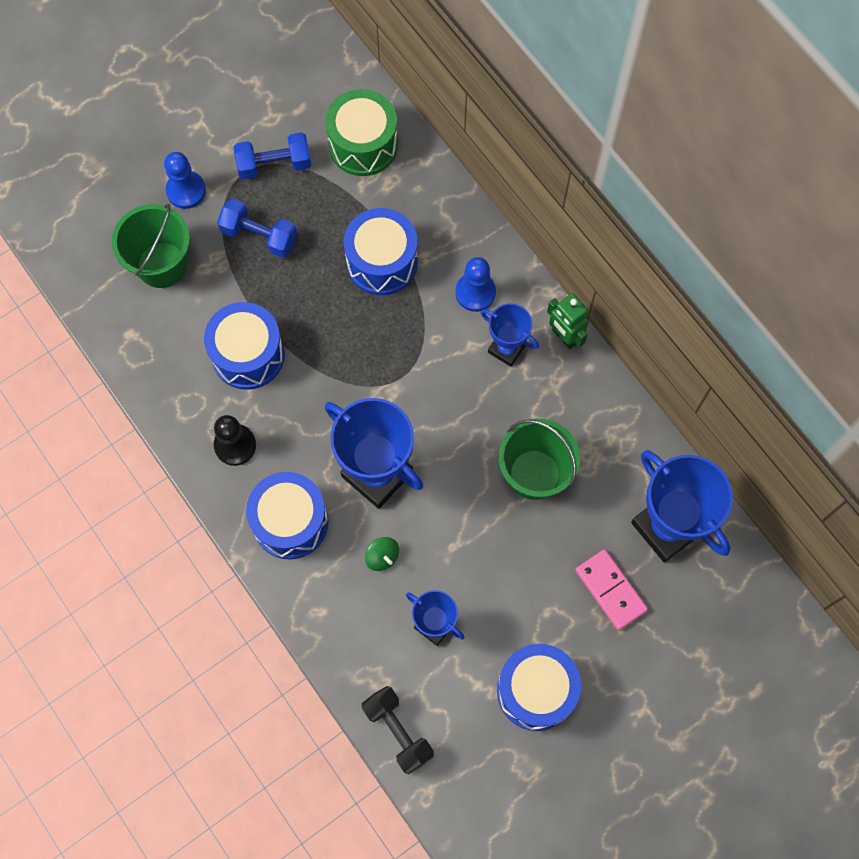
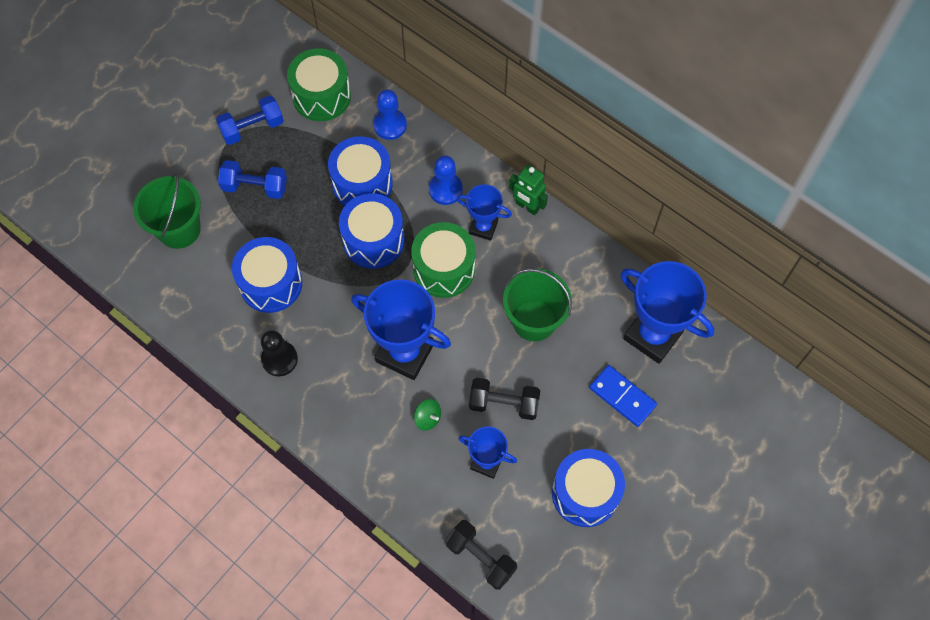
camera: 15 degrees left, 5 degrees down
(186, 191) = (184, 165): blue pawn -> blue pawn (390, 125)
(290, 522) = (343, 409): blue drum -> blue drum (373, 240)
(448, 387) = (444, 269): none -> green drum
(472, 562) = (503, 403): none -> black dumbbell
(610, 590) = (622, 397): pink domino -> blue domino

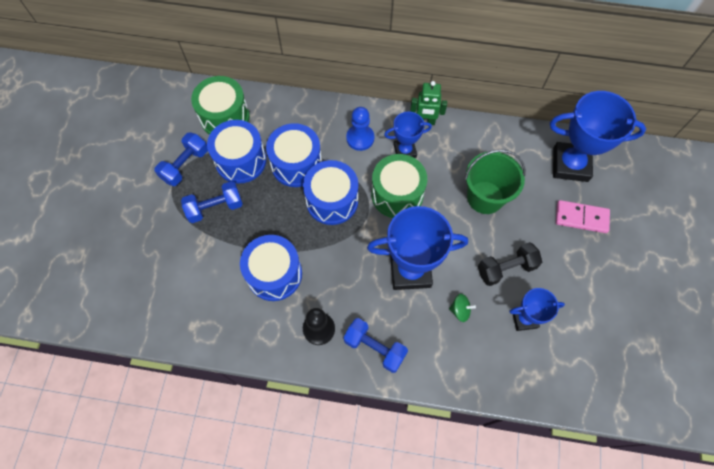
camera: 30 degrees left, 0 degrees up
(179, 229) = (173, 271): green bucket -> none
(320, 406) = (375, 348): none -> blue dumbbell
(390, 125) = (289, 113): blue pawn -> none
(480, 557) = (570, 394): black dumbbell -> none
(585, 493) = (607, 301): blue drum -> blue drum (241, 160)
(622, 397) = (581, 218): blue domino -> pink domino

